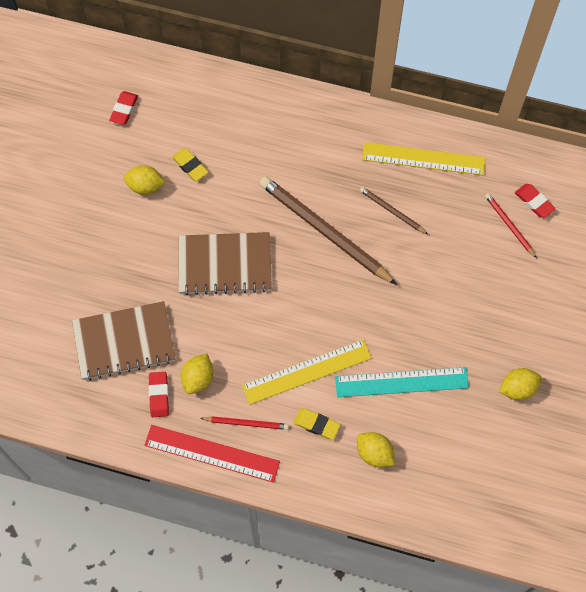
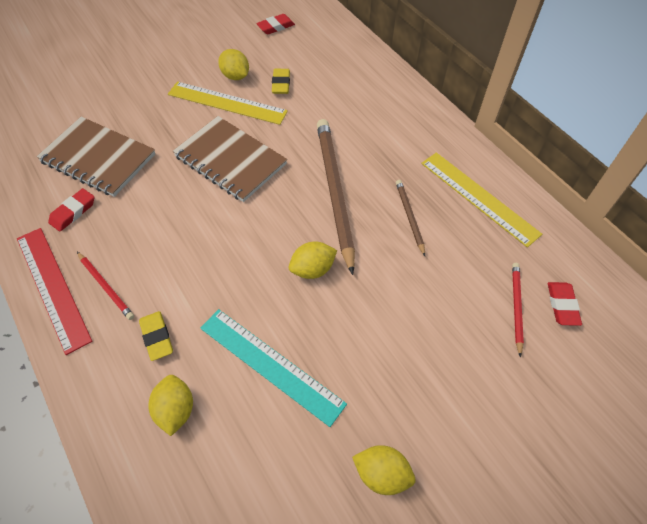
camera: 40 degrees right, 10 degrees down
(198, 378) = (114, 223): yellow lemon -> yellow lemon (312, 269)
(307, 371) = (200, 286): yellow ruler -> yellow ruler (227, 103)

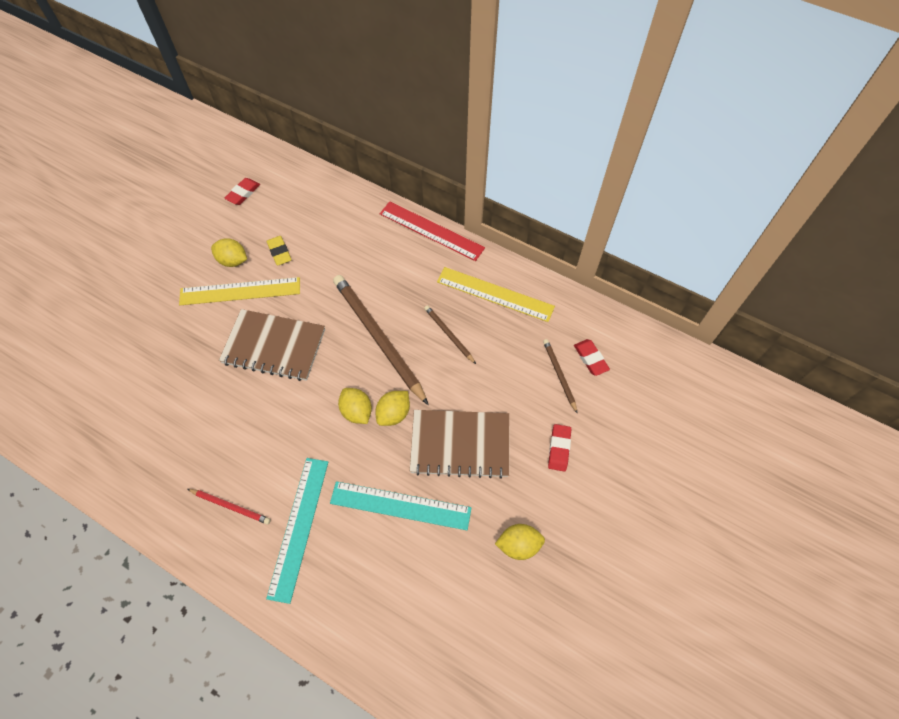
camera: 25 degrees left, 5 degrees up
(52, 287) = (184, 528): red ruler -> red ruler (431, 231)
(73, 212) = (159, 455): red eraser -> red eraser (559, 449)
(98, 158) = (151, 395): brown notebook -> brown notebook (460, 444)
(157, 337) = (298, 527): yellow eraser -> turquoise ruler
(175, 410) = (346, 575): yellow lemon -> yellow lemon (357, 411)
(516, 307) = (559, 375): red pencil -> brown pencil

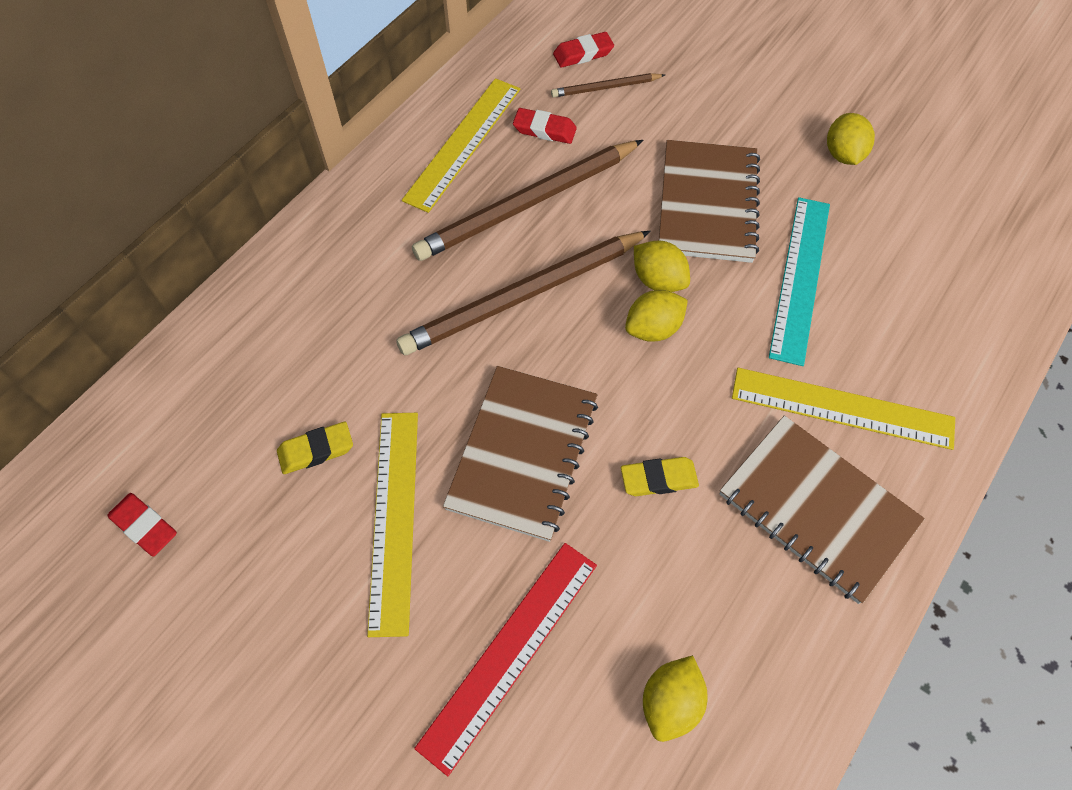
camera: 85 degrees left, 0 degrees up
(231, 506) = (816, 509): red pencil -> brown notebook
(233, 261) = (318, 536): yellow lemon -> yellow lemon (670, 702)
(255, 417) = (658, 479): none -> yellow eraser
(298, 527) = (842, 408): turquoise ruler -> yellow ruler
(431, 231) = (323, 214): red ruler -> red ruler (510, 653)
(448, 334) = (527, 204): brown pencil -> brown pencil, size x2.10
(559, 449) = (713, 101): red eraser -> red eraser (544, 130)

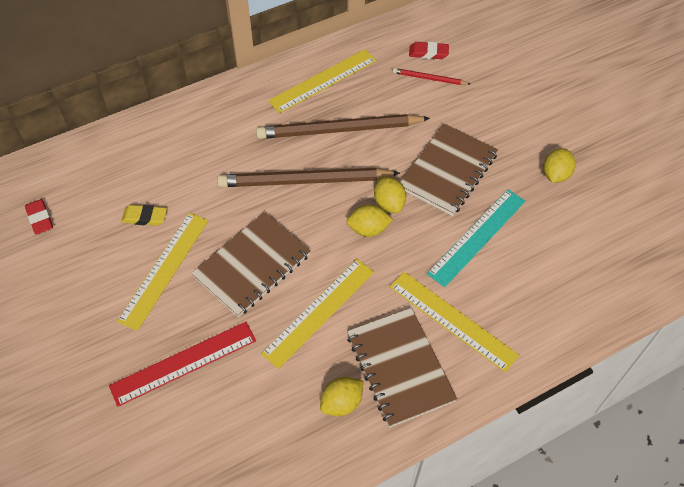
camera: 25 degrees right, 5 degrees down
(544, 130) = (376, 90): red eraser -> none
(605, 88) = (429, 78): brown pencil -> red pencil
(658, 479) = (319, 312): yellow eraser -> yellow ruler
(670, 702) = (252, 427): yellow lemon -> yellow lemon (341, 403)

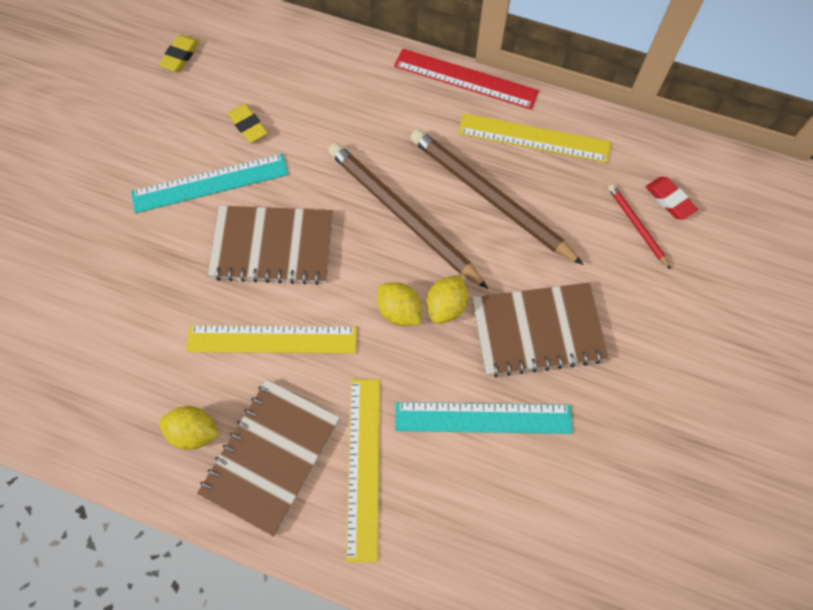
camera: 50 degrees right, 10 degrees up
(40, 219) = (180, 56): red eraser -> yellow eraser
(164, 269) = (210, 183): yellow ruler -> turquoise ruler
(184, 363) = (133, 273): red ruler -> red ruler (465, 79)
(555, 174) = (638, 440): yellow lemon -> none

